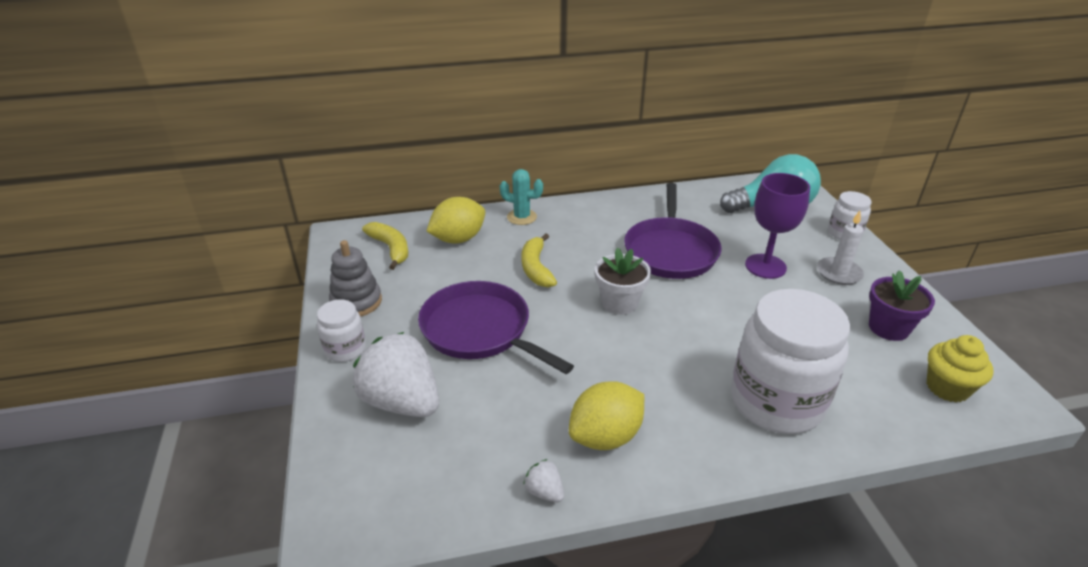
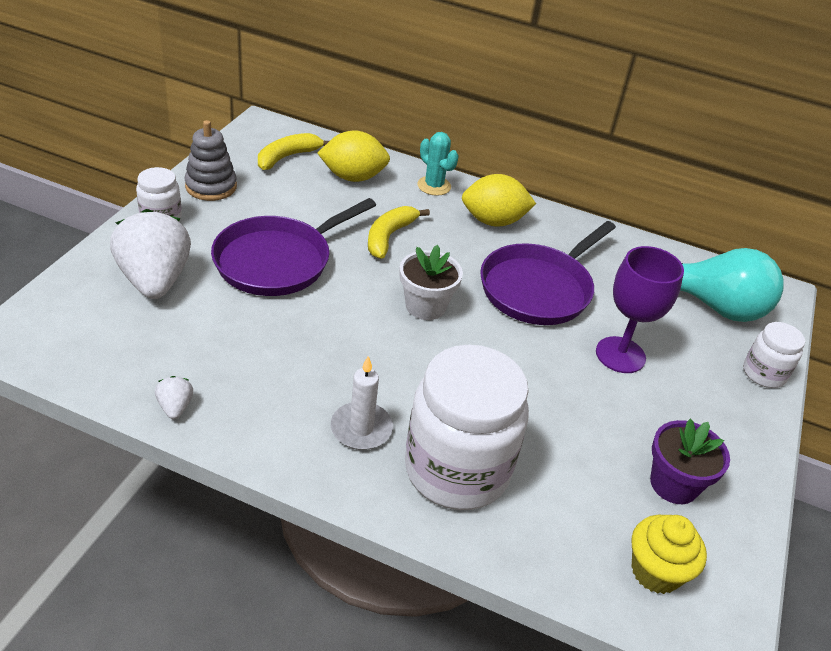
camera: 30 degrees right, 5 degrees up
(391, 249) = (287, 157): yellow banana -> yellow banana turned 135 degrees counterclockwise
(480, 330) = (277, 261): purple pan -> purple pan turned 120 degrees counterclockwise
(605, 436) = (271, 400): yellow lemon -> yellow lemon (493, 221)
(839, 273) = (696, 406): white candle -> white candle (361, 428)

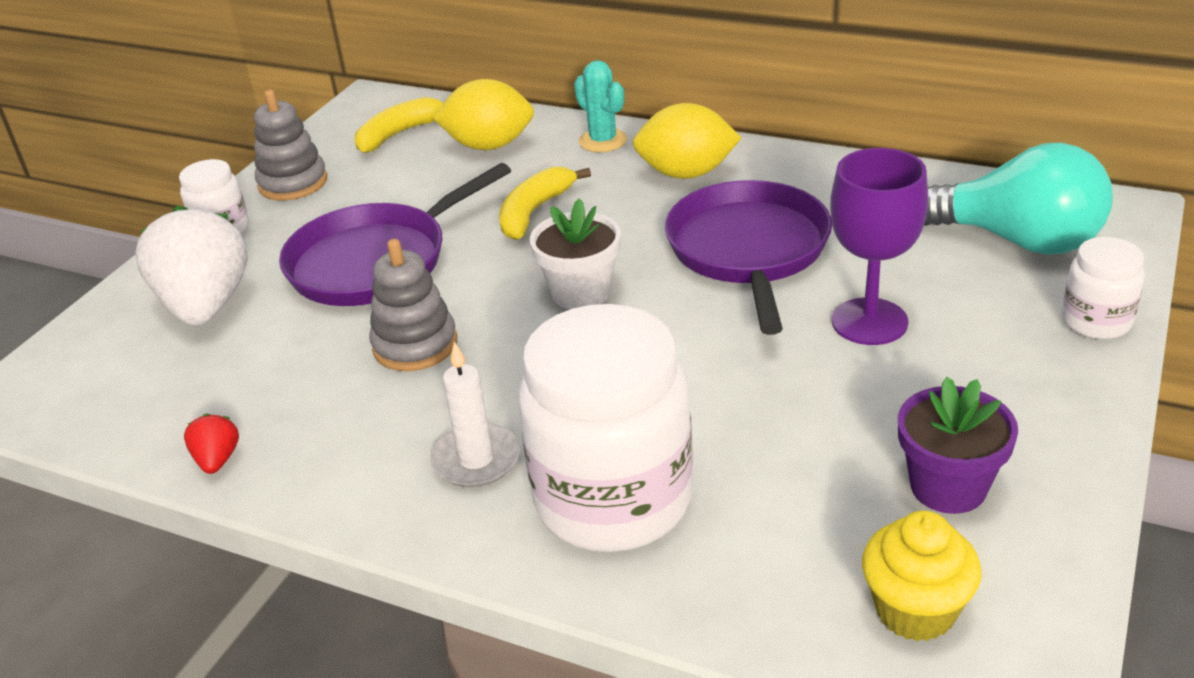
camera: 10 degrees right, 5 degrees down
(175, 407) = (217, 460): white strawberry -> red strawberry
(311, 332) = (415, 345): none -> grey stacking toy
(538, 289) = (748, 250): purple pan -> purple pan turned 135 degrees clockwise

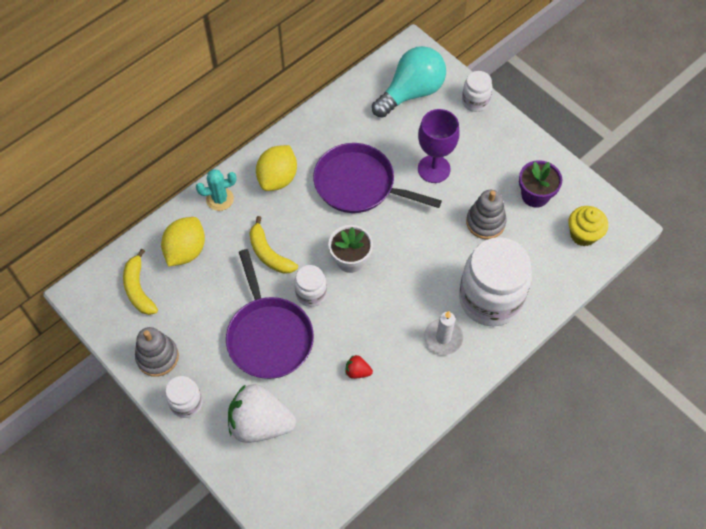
camera: 70 degrees left, 25 degrees up
(217, 460) = (390, 438): red strawberry -> red strawberry (357, 371)
(415, 345) = (351, 338): grey stacking toy -> grey stacking toy (485, 222)
(482, 275) = (311, 294): none -> white jar

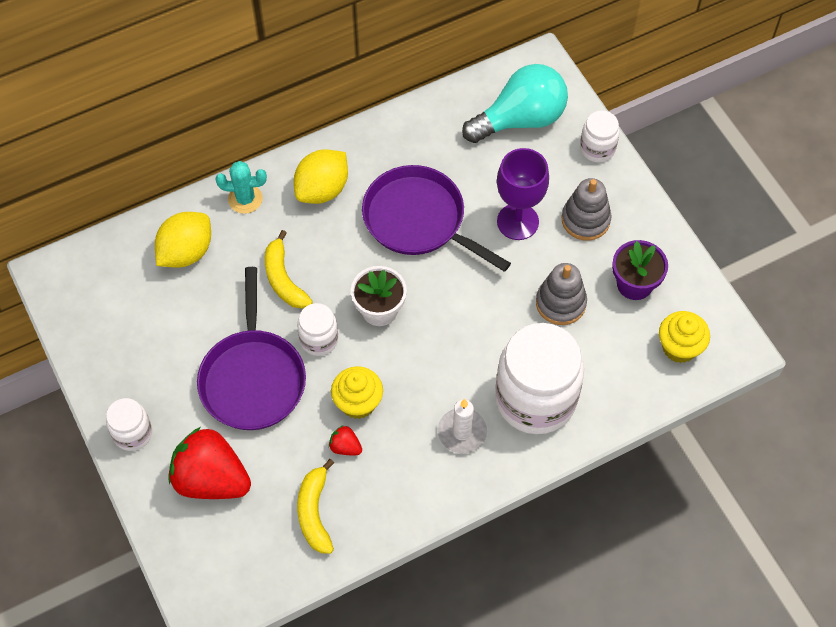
camera: 15 degrees right, 0 degrees up
(138, 289) = (118, 285): yellow banana -> yellow banana (314, 512)
(157, 357) = (115, 371): grey stacking toy -> grey stacking toy (585, 220)
(260, 423) = (211, 479): white strawberry -> red strawberry
(356, 335) = (358, 403): none -> yellow cupcake

